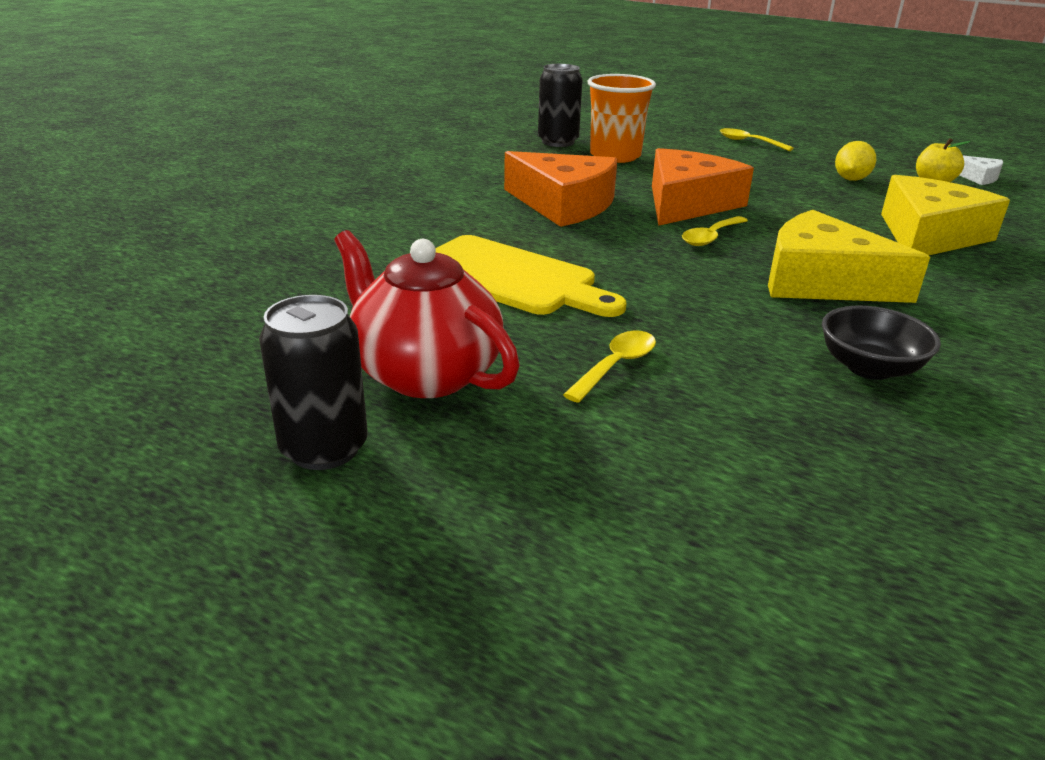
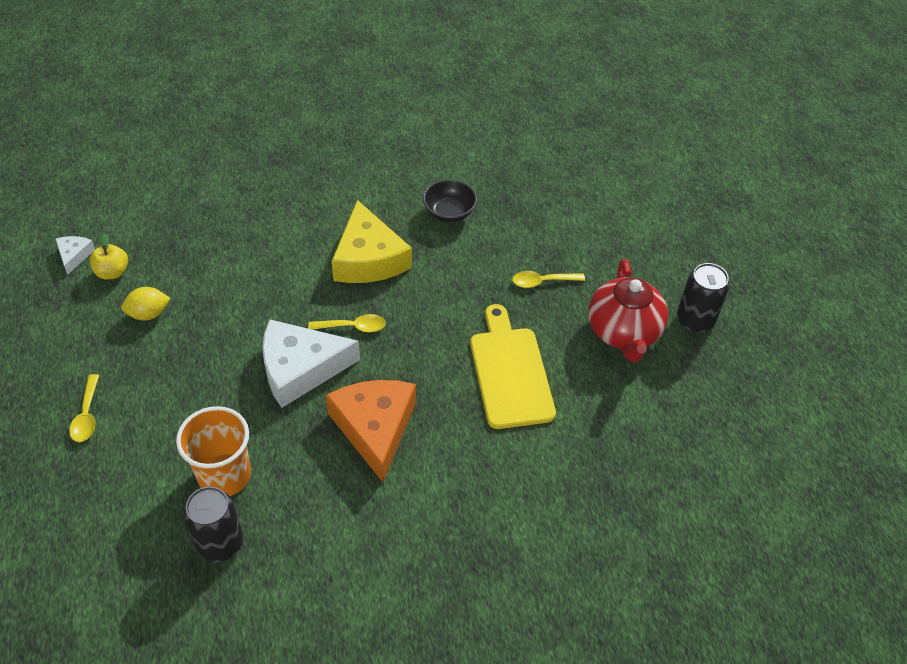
camera: 135 degrees left, 20 degrees up
(687, 203) = (300, 369): orange cheese -> white cheese
(928, 235) = (243, 243): yellow cheese -> none

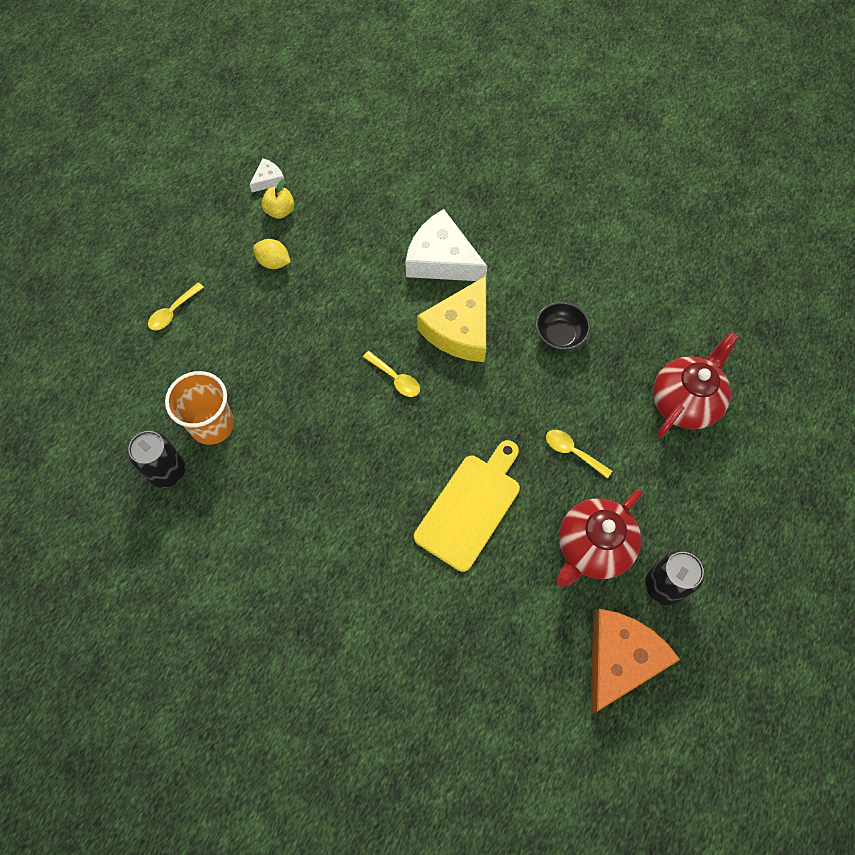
camera: 45 degrees right, 15 degrees up
(300, 369) = (330, 383): white cheese -> white cheese (441, 259)
(374, 428) = (335, 471): orange cheese -> orange cheese (620, 659)
(582, 197) = (685, 402): none -> red teapot

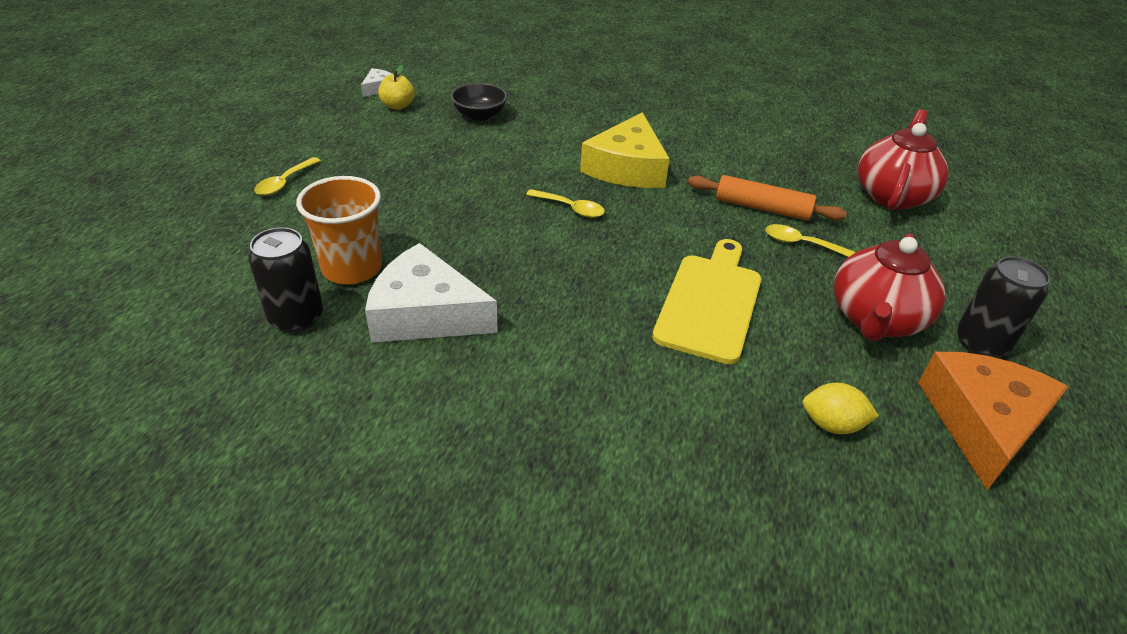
camera: 15 degrees left, 25 degrees down
(274, 262) = (400, 139): yellow lemon -> yellow lemon (832, 424)
(441, 259) = (584, 124): white cheese -> white cheese (425, 313)
(559, 335) = (734, 162): black bowl -> black bowl (479, 115)
(559, 402) = (762, 208): none -> orange rolling pin

